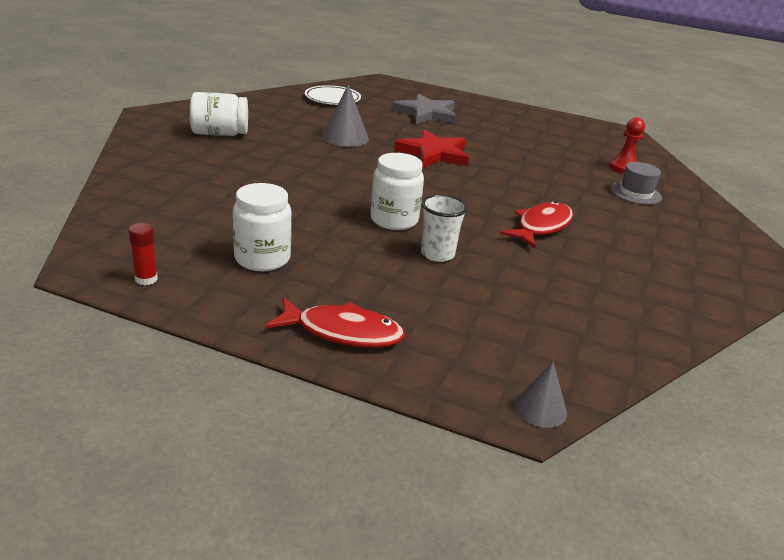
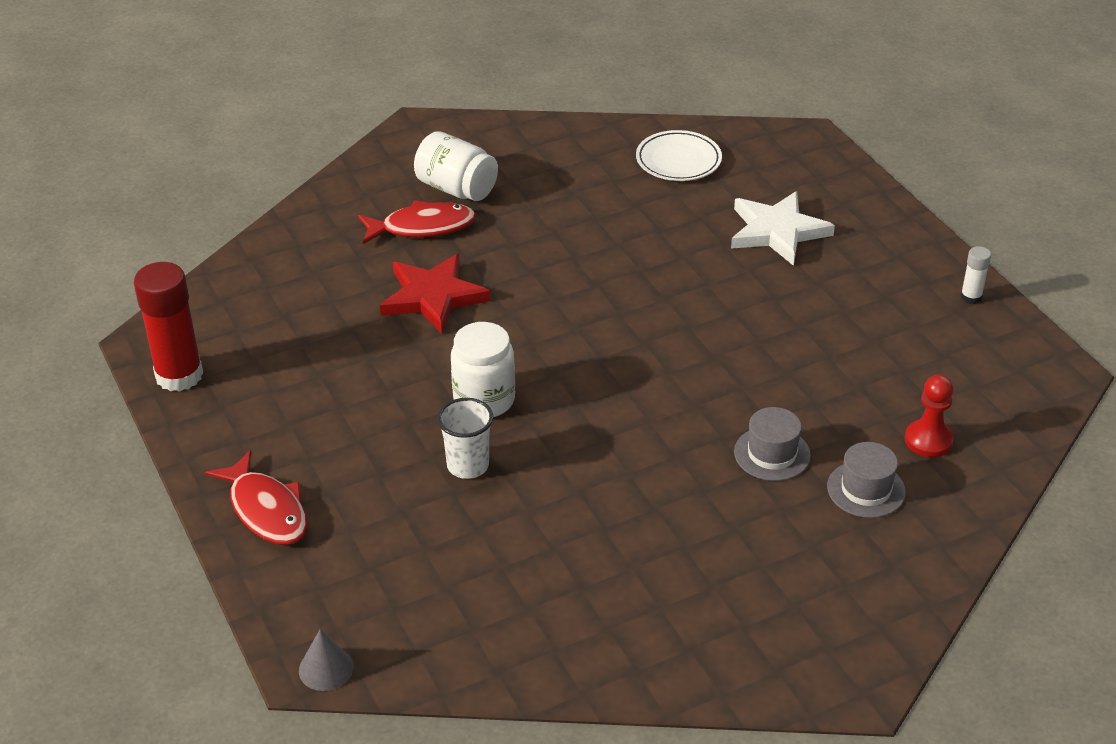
camera: 45 degrees right, 10 degrees up
(146, 279) = (179, 375): red glue stick -> red glue stick, size x2.13
(262, 259) = (296, 395): white jar -> none
(345, 137) = (599, 243): grey cone -> none
(426, 113) = (777, 231): grey star -> white star
(433, 153) = (678, 313): red star -> red star (433, 297)
(541, 226) = (642, 483): red fish -> red fish (422, 227)
(546, 116) = (971, 297): none -> white glue stick
(575, 194) = (772, 454): none -> grey hat

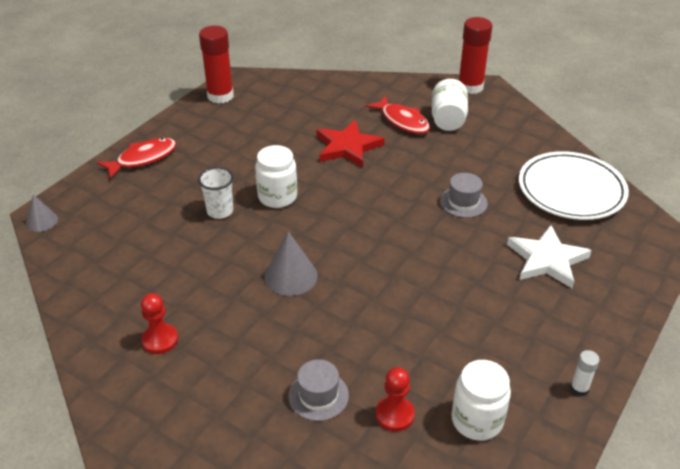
camera: 60 degrees right, 0 degrees up
(266, 510) = (143, 159): red fish -> red fish turned 150 degrees counterclockwise
(404, 140) = (470, 87): none -> red glue stick
(652, 442) = (291, 276): none -> grey cone
(678, 160) = (571, 190): white plate -> white plate, size x1.67
(684, 601) = (160, 340): none -> red pawn
(772, 454) = (320, 334): grey hat -> grey hat (463, 202)
(970, 384) = (477, 420): none -> white jar

